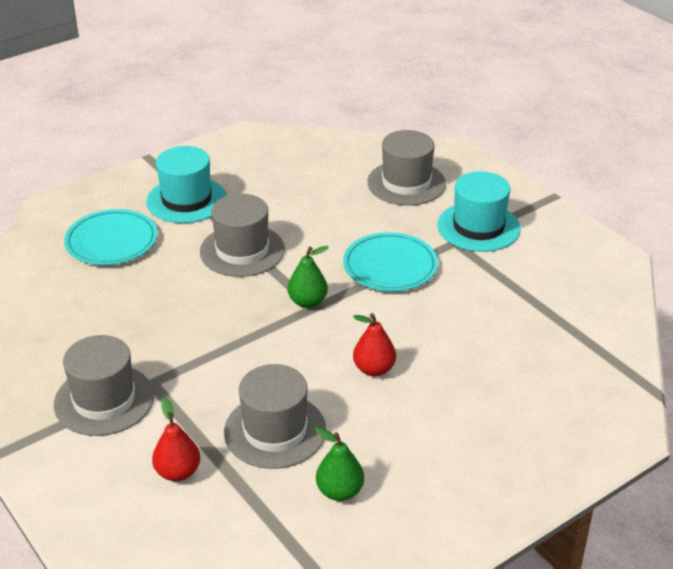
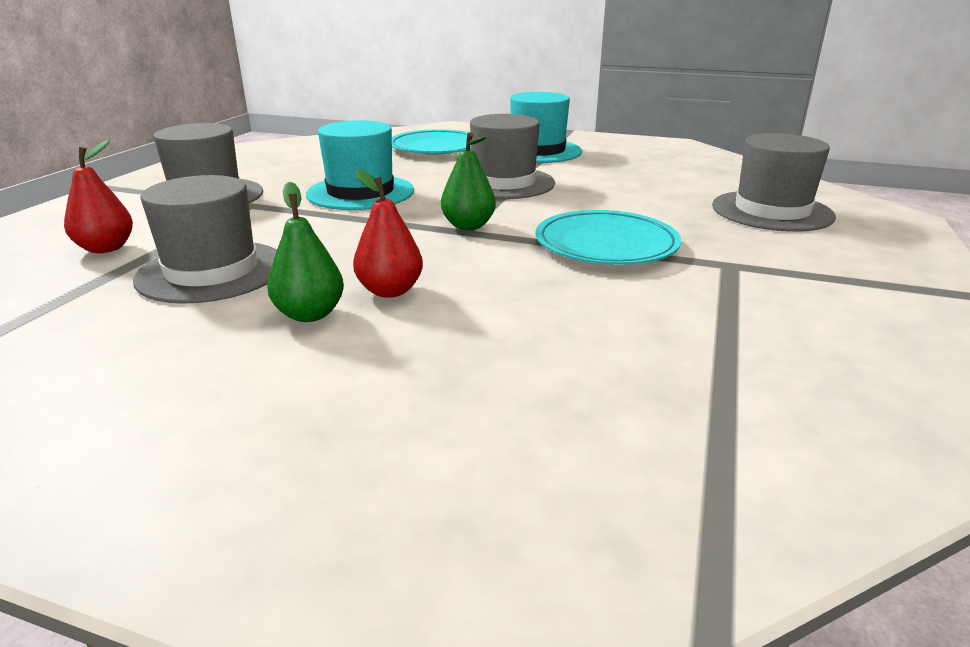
camera: 55 degrees right, 10 degrees down
(339, 491) = (104, 341): green pear -> green pear (309, 314)
(478, 227) = (794, 269): turquoise hat -> turquoise hat (360, 192)

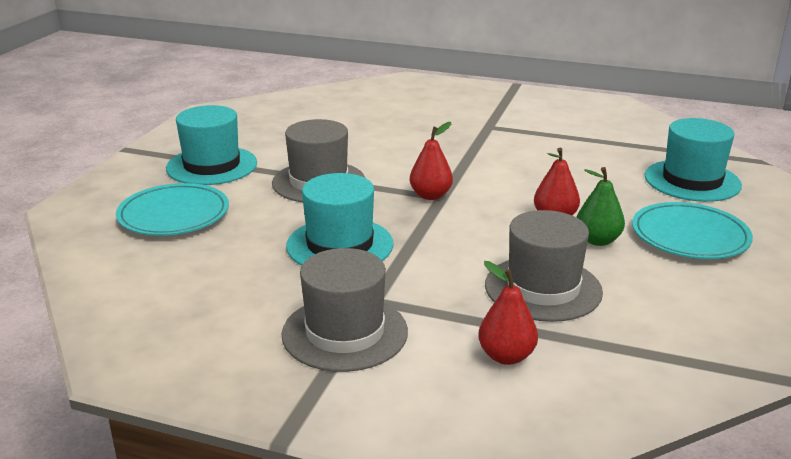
camera: 90 degrees left, 0 degrees up
(468, 226) = (430, 195): green pear -> red pear
(534, 449) = (692, 181): none -> turquoise hat
(606, 244) = (462, 154): turquoise plate -> turquoise plate (690, 236)
(771, 211) = (395, 105): grey hat -> none

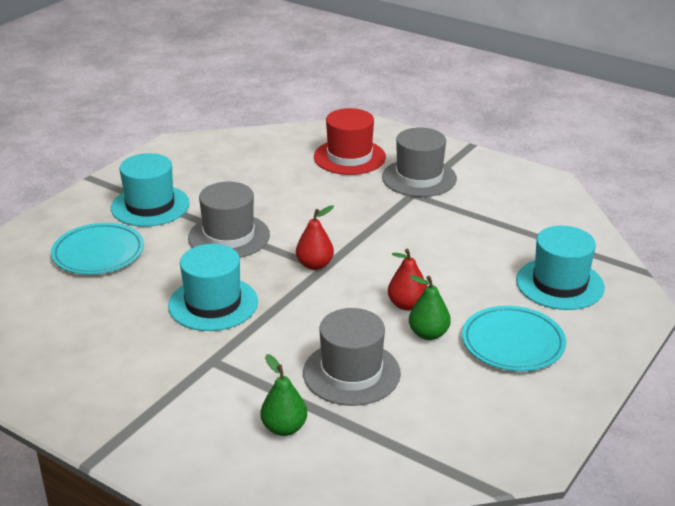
camera: 15 degrees right, 5 degrees up
(345, 333) = (175, 385): grey hat -> grey hat (419, 178)
(403, 104) = (349, 157): none -> red hat
(506, 356) = (284, 428): red pear -> green pear

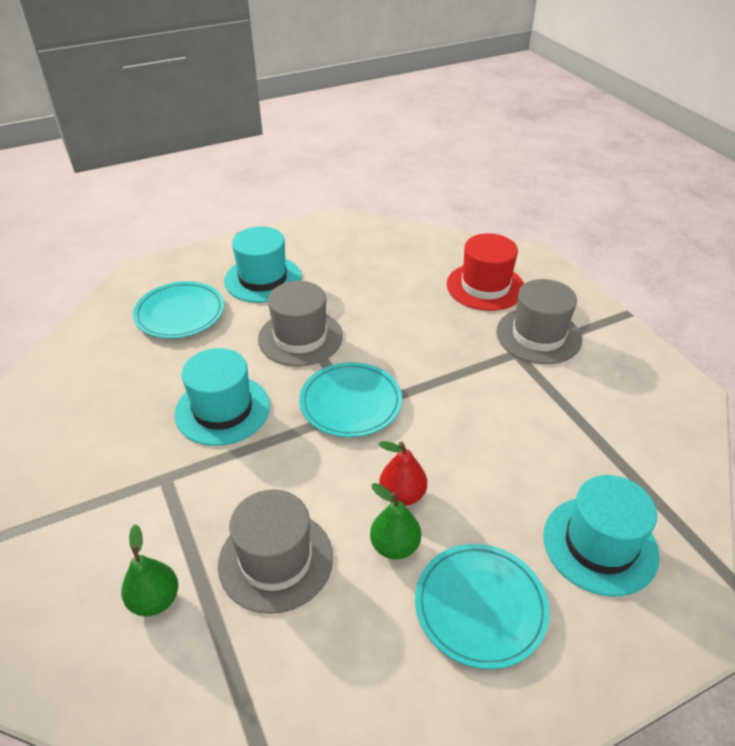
camera: 30 degrees right, 10 degrees up
(314, 265) = (350, 403): red pear -> turquoise plate

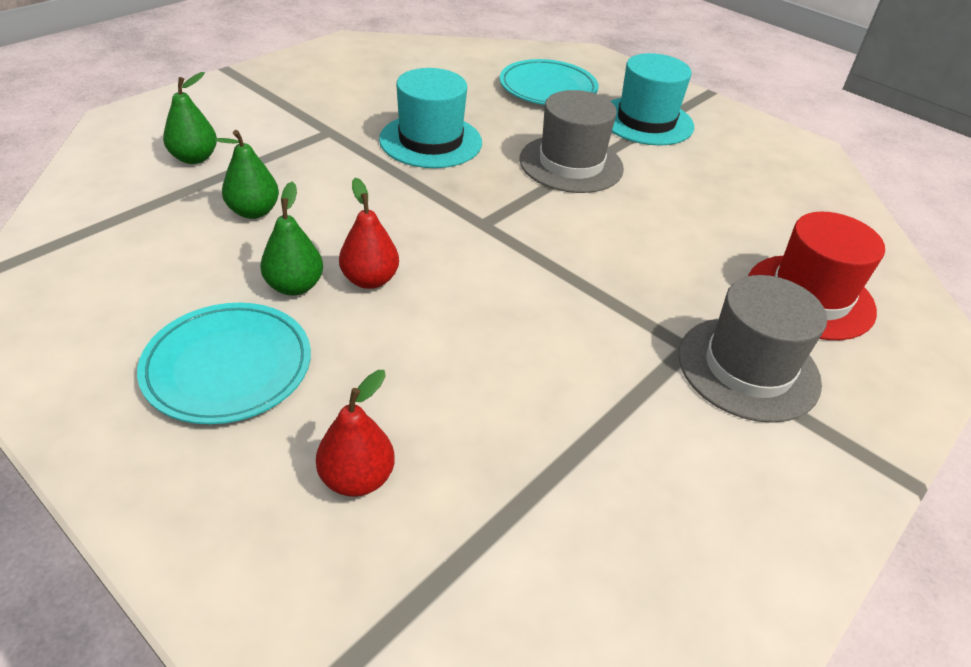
camera: 65 degrees right, 0 degrees up
(276, 560) = (254, 211): grey hat -> green pear
(350, 403) = (491, 217): turquoise plate -> none
(600, 545) = (357, 478): turquoise hat -> red pear

